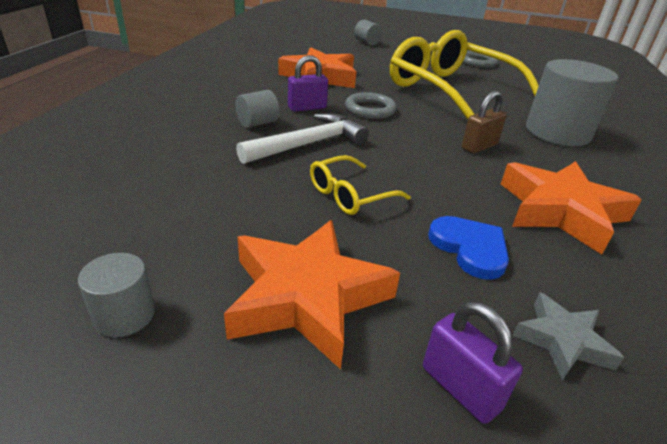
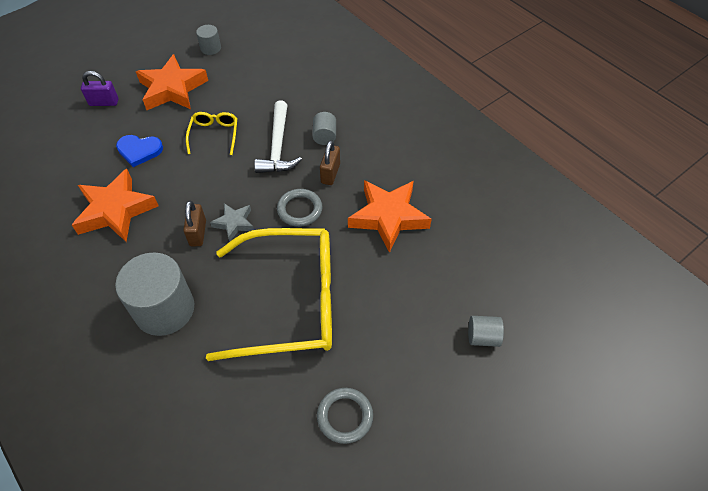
camera: 130 degrees right, 20 degrees up
(307, 108) = (330, 173): purple padlock -> brown padlock
(562, 340) = (82, 139): grey star -> grey star (234, 223)

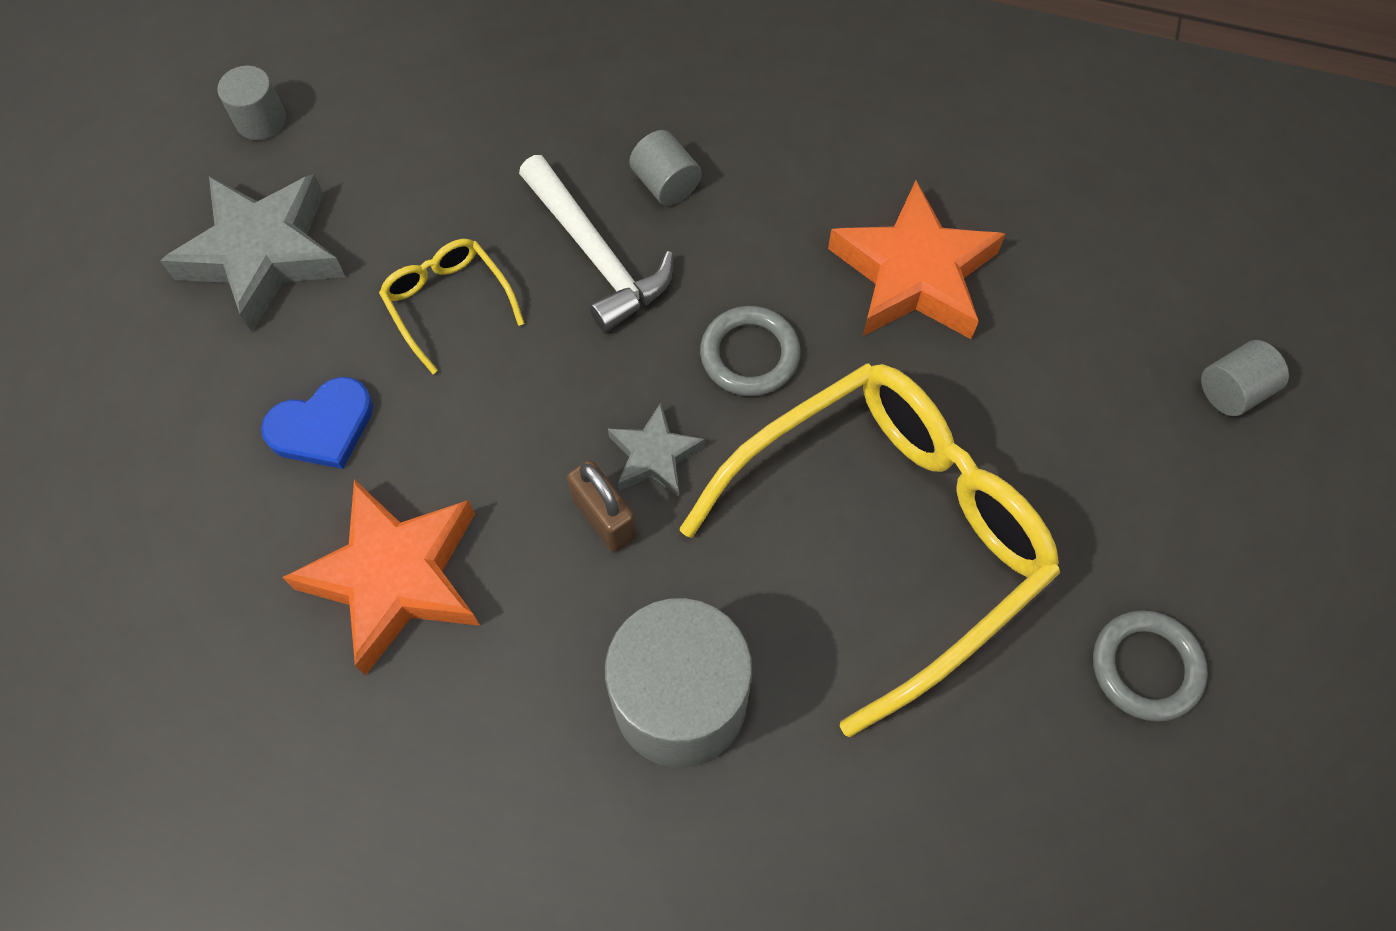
camera: 35 degrees left, 10 degrees up
(104, 102) = (137, 369): purple padlock -> none
(172, 89) = (263, 254): orange star -> grey star
(330, 173) = (741, 252): brown padlock -> none

